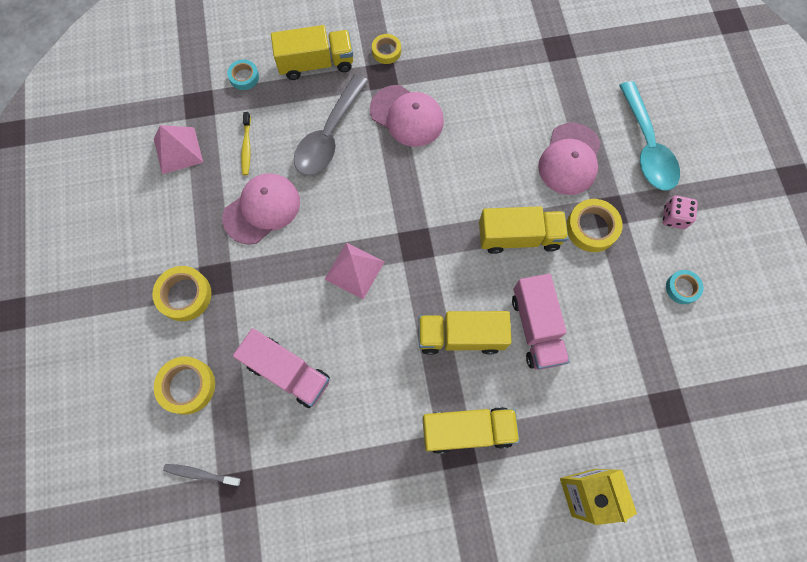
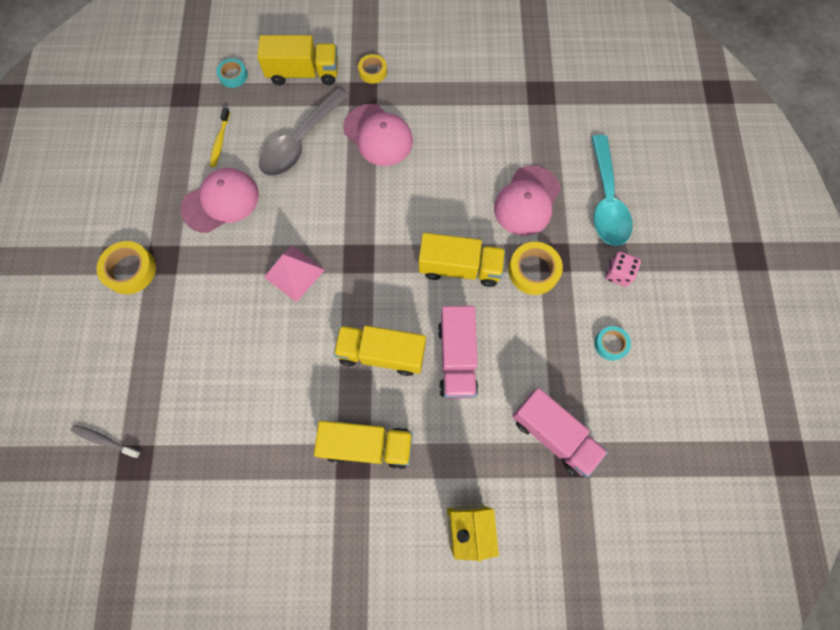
camera: 10 degrees right, 0 degrees up
(178, 150) = (156, 134): pink pyramid -> none
(187, 386) = (112, 355): yellow tape -> none
(288, 372) = (209, 359): pink truck -> pink truck (553, 435)

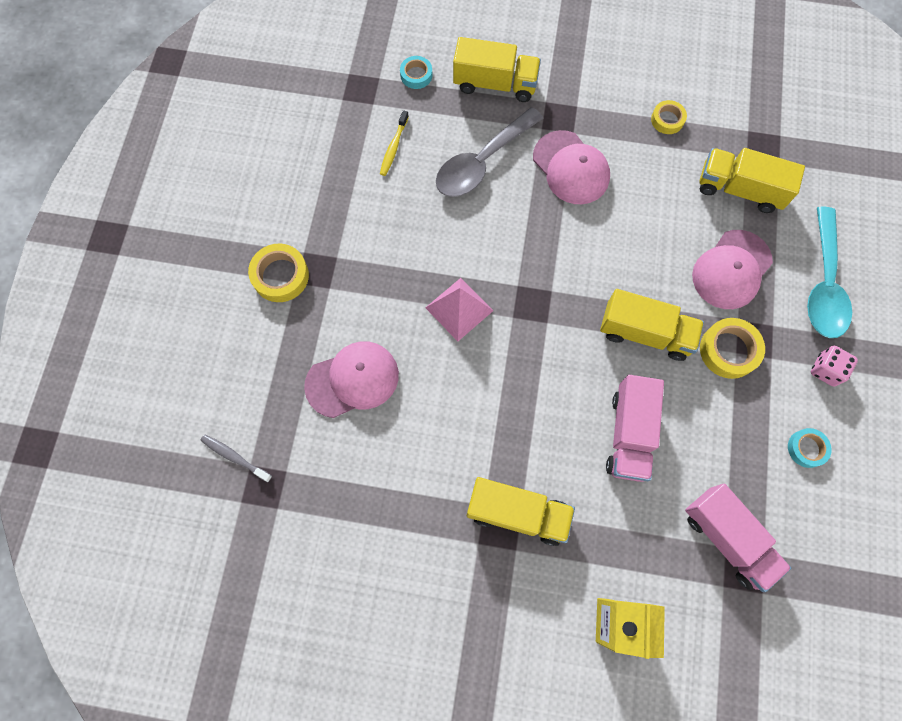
camera: 10 degrees right, 0 degrees up
(221, 201) = (387, 215): pink cap -> pink cap (352, 380)
(372, 71) = (573, 93): yellow tape -> yellow tape (667, 120)
(381, 354) = (545, 415): yellow truck -> yellow truck (739, 189)

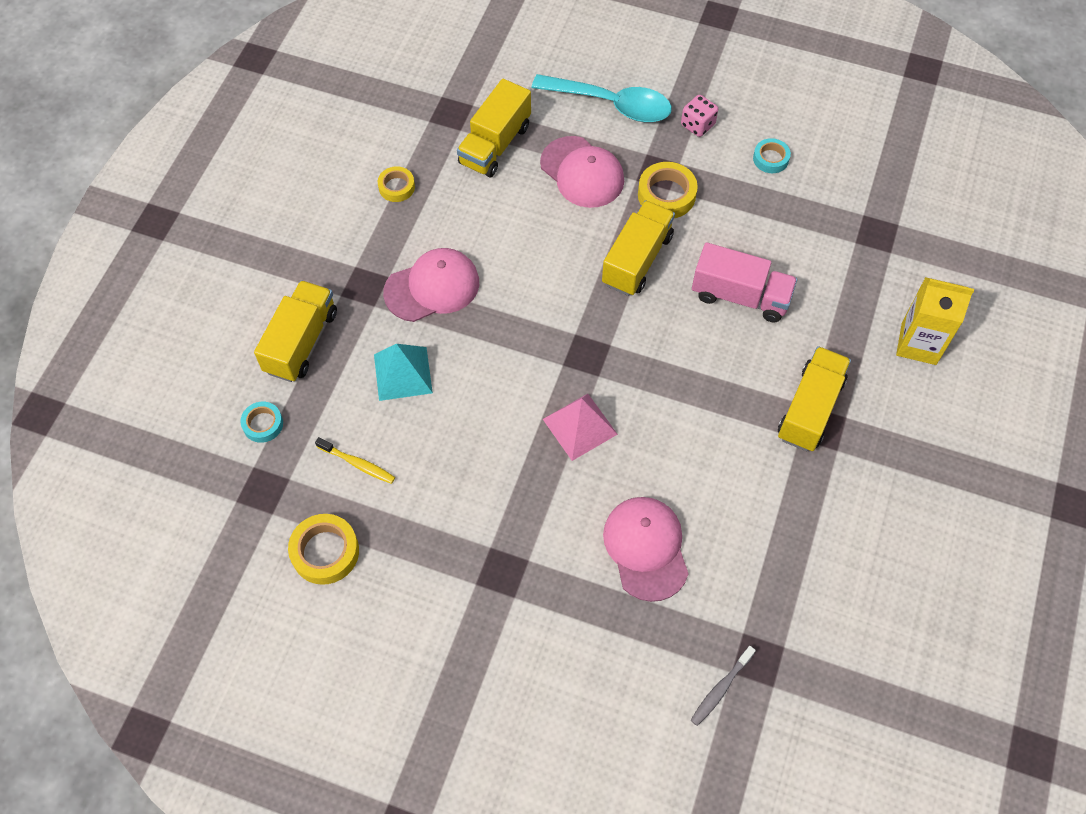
camera: 80 degrees left, 10 degrees down
(280, 276) = (502, 614): yellow tape -> yellow tape (325, 552)
(482, 162) = (402, 373): grey spoon -> turquoise pyramid
(727, 539) = (848, 239): pink truck -> none

